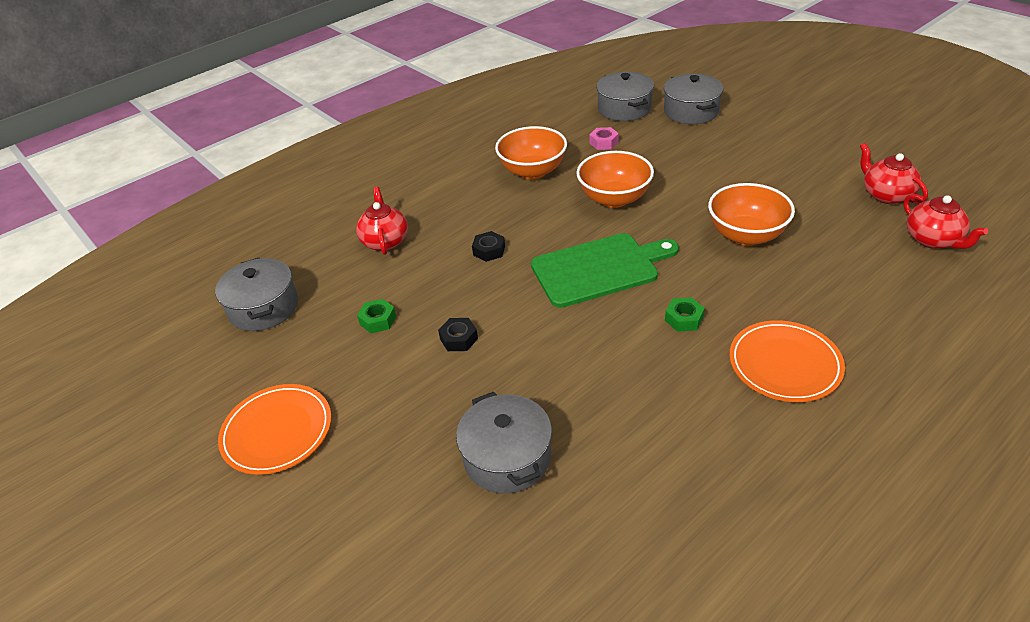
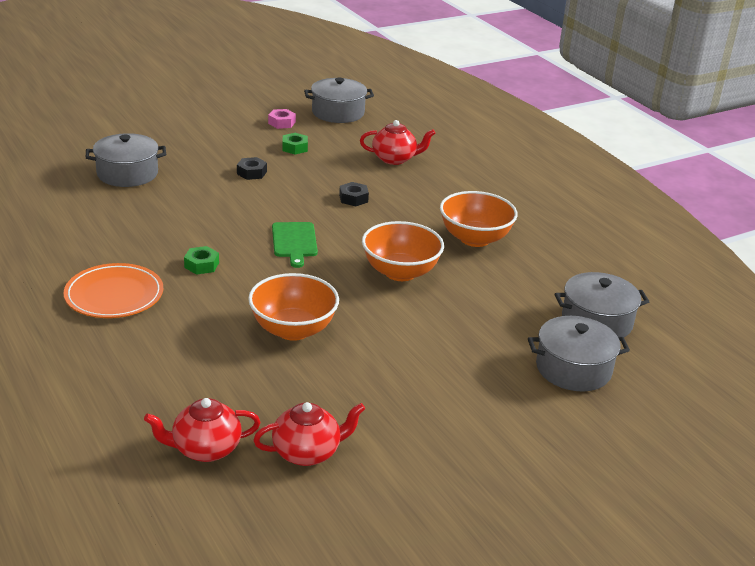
camera: 95 degrees right, 10 degrees down
(277, 432) = (212, 112): orange plate -> none
(599, 269) = (294, 242): green cutting board -> green cutting board, size x0.59
(603, 142) = (517, 290): pink nut -> pink nut (281, 123)

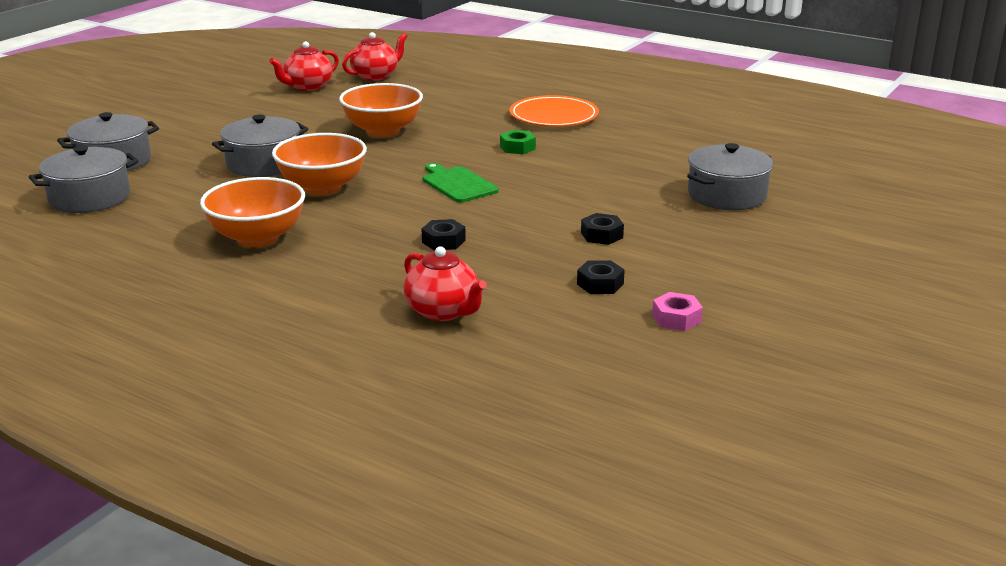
camera: 155 degrees right, 5 degrees down
(295, 148) = (600, 284): green nut -> black nut
(338, 112) = (623, 370): grey pot -> grey pot (263, 164)
(395, 159) = (443, 311): red teapot -> red teapot turned 105 degrees counterclockwise

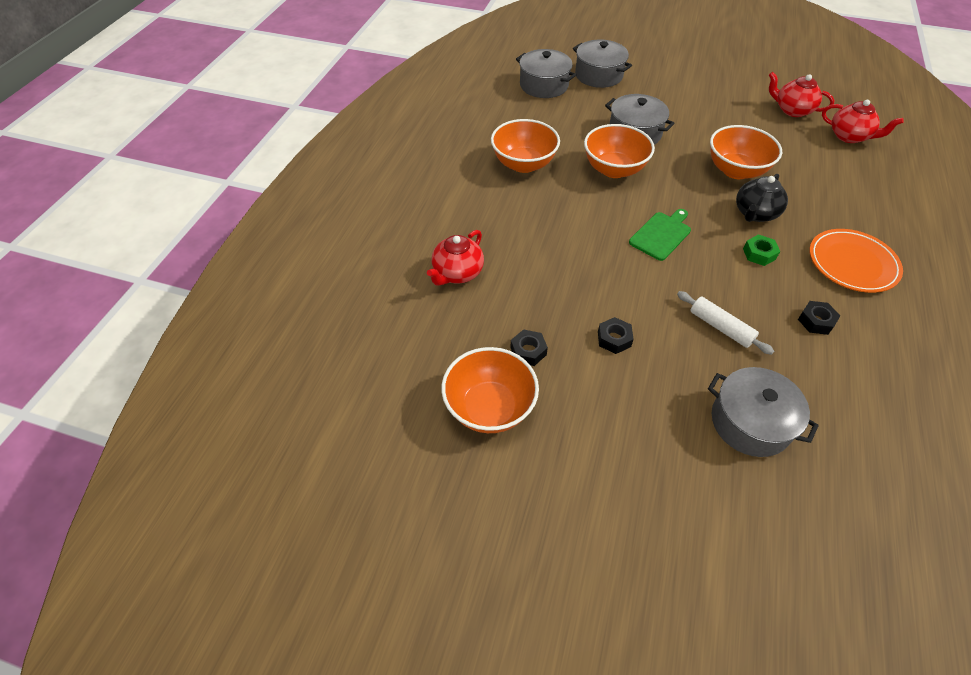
camera: 75 degrees right, 25 degrees up
(443, 241) = (559, 249): black nut -> black nut (816, 321)
(457, 137) = (755, 213): none -> black teapot
(608, 184) = (720, 327): none -> white rolling pin
(676, 318) = (489, 408): pink nut -> orange bowl

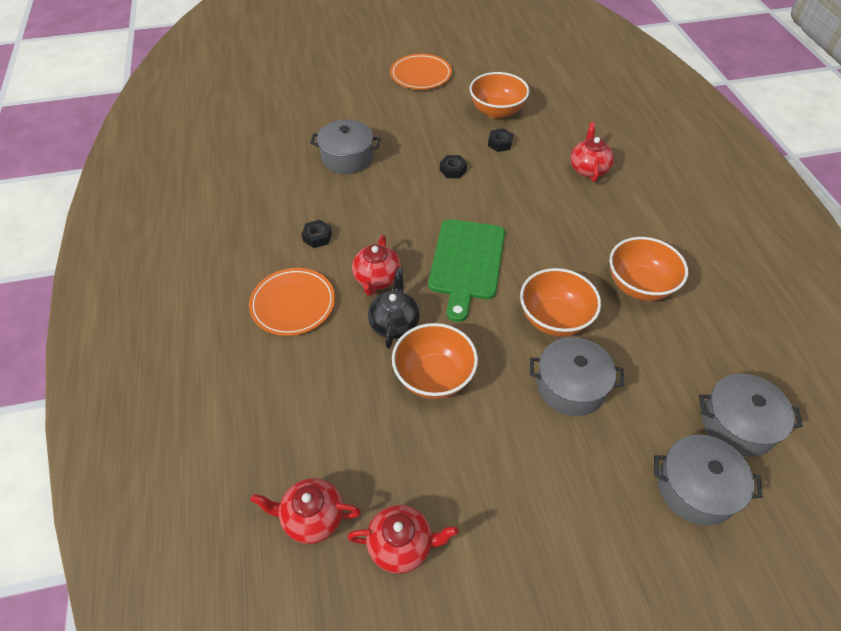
camera: 150 degrees right, 0 degrees up
(553, 559) = (421, 75): none -> orange plate
(661, 235) = (466, 263): green cutting board -> green cutting board, size x1.70
(720, 327) = (386, 205): white rolling pin -> none
(759, 254) = (377, 279): green nut -> red teapot

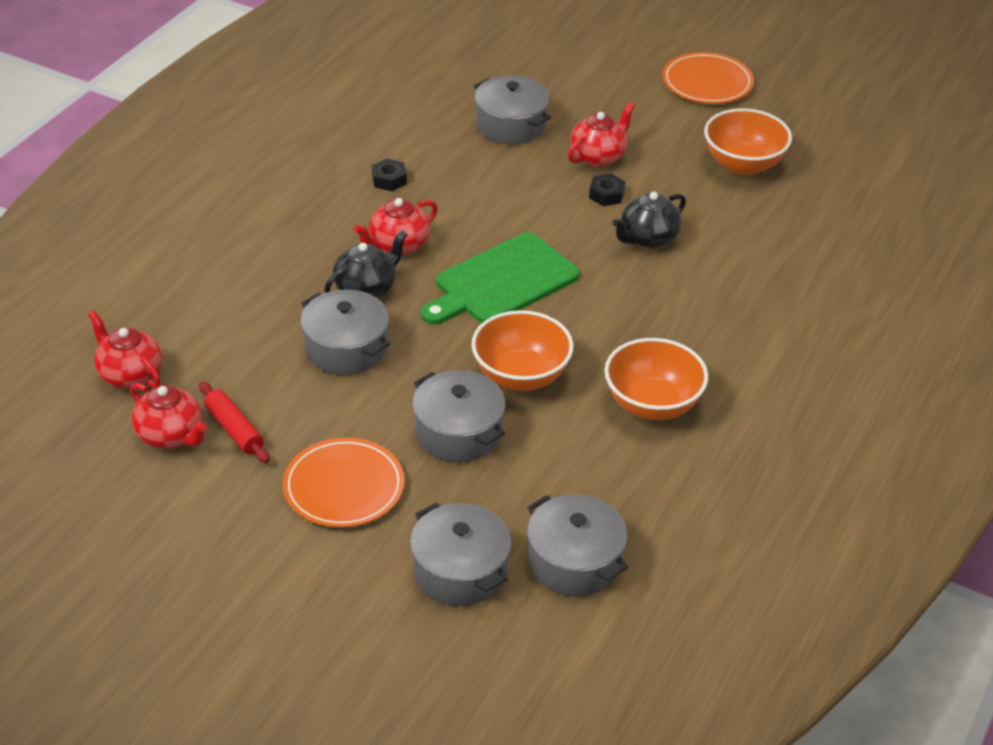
camera: 40 degrees right, 10 degrees down
(293, 304) = (299, 221): orange plate -> orange plate (344, 487)
(434, 377) = (346, 348): orange bowl -> grey pot
(438, 501) = (234, 429): none -> red rolling pin
(500, 143) = (697, 198): black nut -> none
(507, 183) = (647, 238): none -> black teapot
(588, 169) = (765, 276): red teapot -> red teapot (598, 156)

